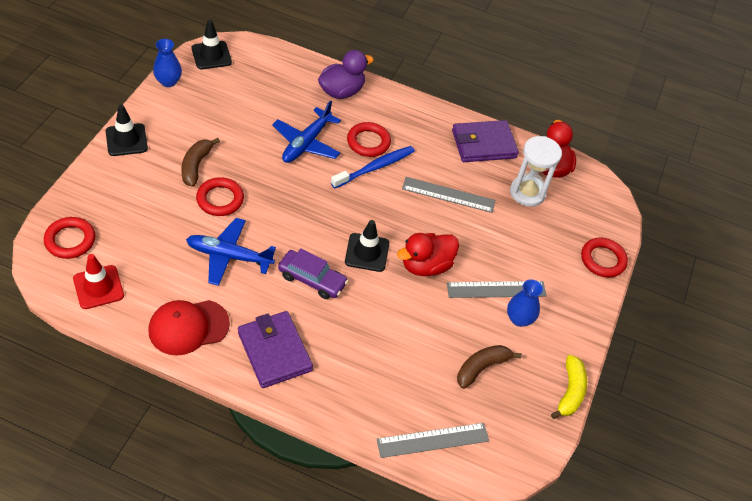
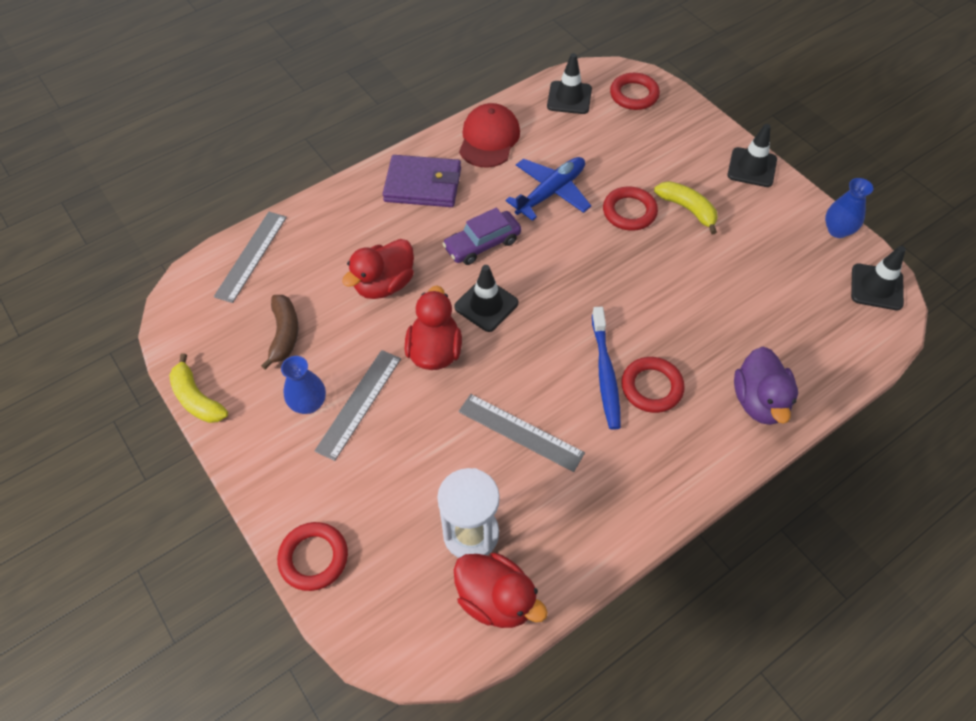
camera: 130 degrees right, 5 degrees up
(98, 287) = (569, 98): red traffic cone -> black traffic cone
(196, 166) = (687, 209): brown banana -> yellow banana
(306, 143) = (678, 321): blue plane -> none
(393, 325) = (384, 284): none -> red duck
(448, 194) = (520, 432): grey ruler -> grey ruler turned 75 degrees clockwise
(483, 144) = (584, 530): purple wallet -> none

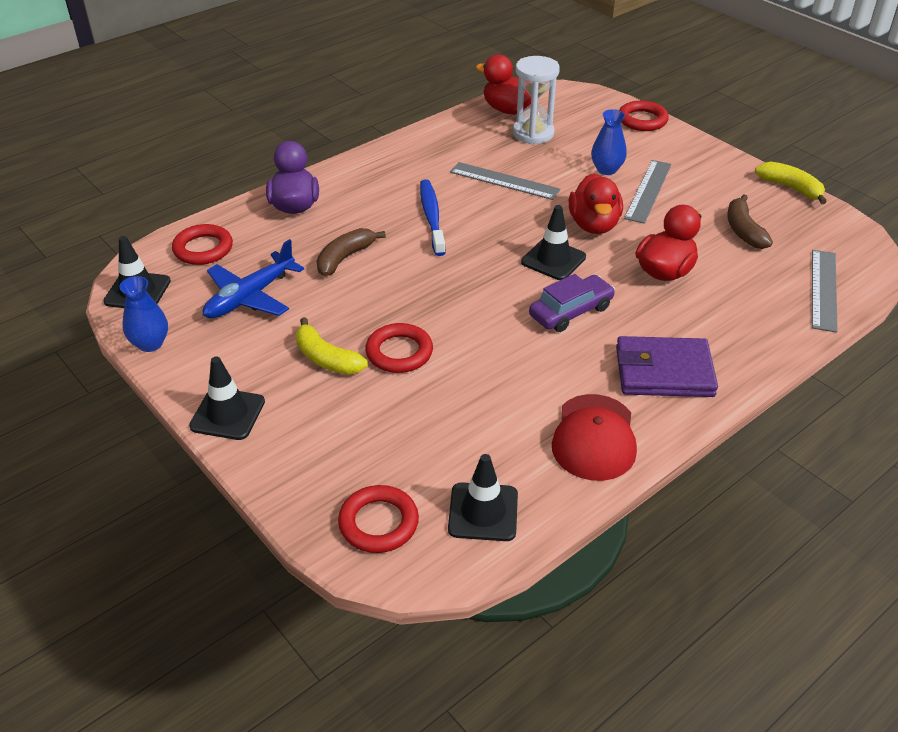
camera: 175 degrees right, 15 degrees down
(309, 404) = (692, 189): blue vase -> blue vase (606, 169)
(551, 192) = (498, 370): blue plane -> blue plane (250, 297)
(651, 387) = (390, 210): red ring -> red ring (203, 249)
(690, 318) = (345, 258): none -> brown banana

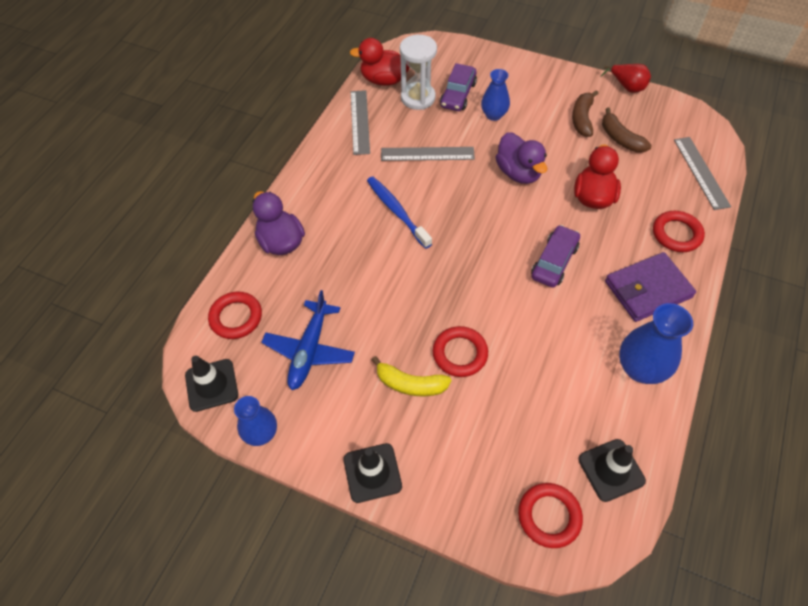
camera: 25 degrees left, 15 degrees up
(345, 258) = (357, 279): brown banana -> brown banana (582, 119)
(553, 259) = (511, 217): black traffic cone -> none
(580, 142) = (458, 94): none -> purple car
(594, 225) = (518, 173): red duck -> purple duck
(594, 437) = (640, 368): red cap -> blue vase
(642, 120) = (488, 56): red ring -> red ring (676, 234)
(648, 191) = (535, 125): grey ruler -> grey ruler (360, 122)
(791, 188) = (627, 87): yellow banana -> red pear

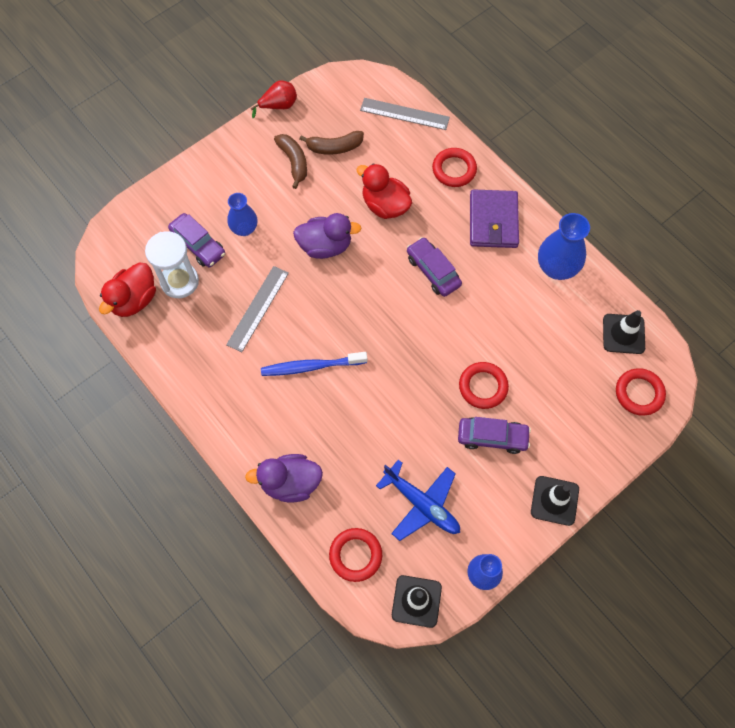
camera: 65 degrees left, 10 degrees up
(360, 122) = (178, 348): grey ruler -> none
(410, 384) = (492, 437): yellow banana -> purple car
(582, 119) = (294, 162): brown banana -> brown banana turned 150 degrees counterclockwise

